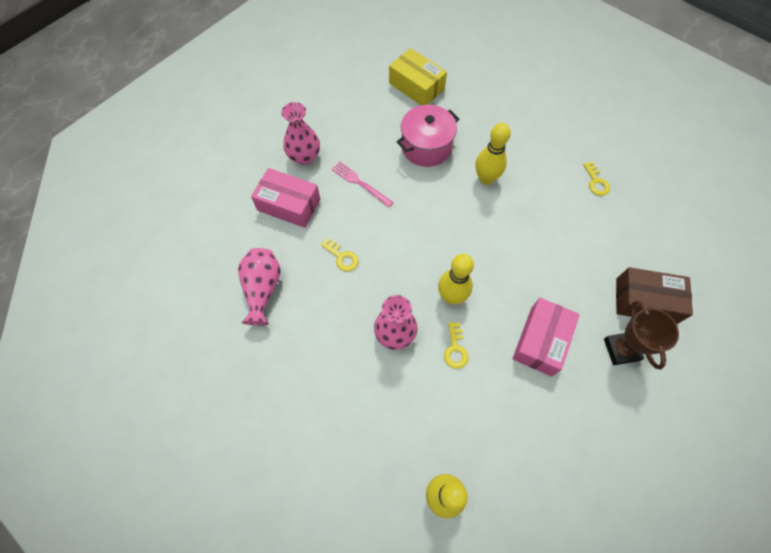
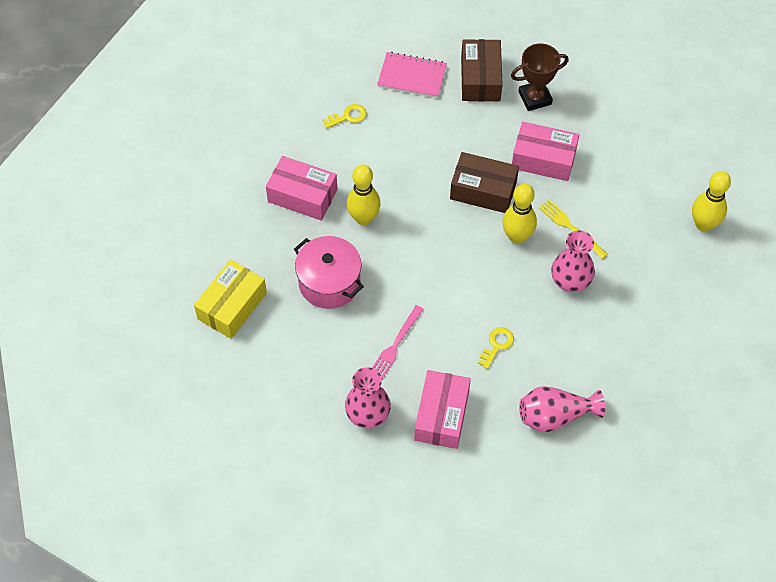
camera: 100 degrees left, 5 degrees down
(455, 349) = (571, 228): yellow key -> yellow fork
(507, 277) = (483, 190): none -> brown box
(513, 139) = (302, 195): none -> pink box
(645, 240) = (412, 76): none -> pink notebook

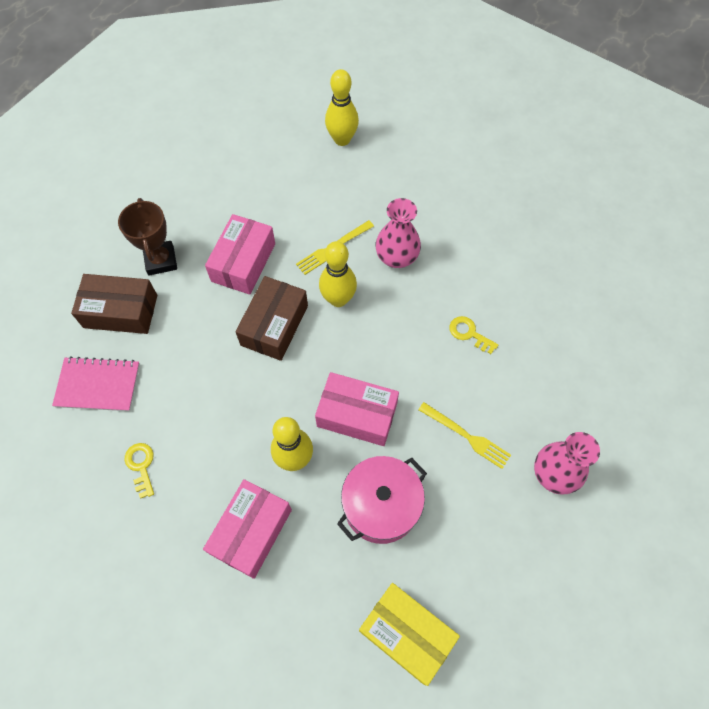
camera: 85 degrees left, 5 degrees up
(395, 344) = (466, 436): pink fork -> yellow fork
(412, 76) = (98, 385): pink notebook -> pink notebook turned 75 degrees clockwise
(441, 415) = (552, 396): pink box -> pink box (357, 415)
(554, 416) = (549, 291): pink vase -> none

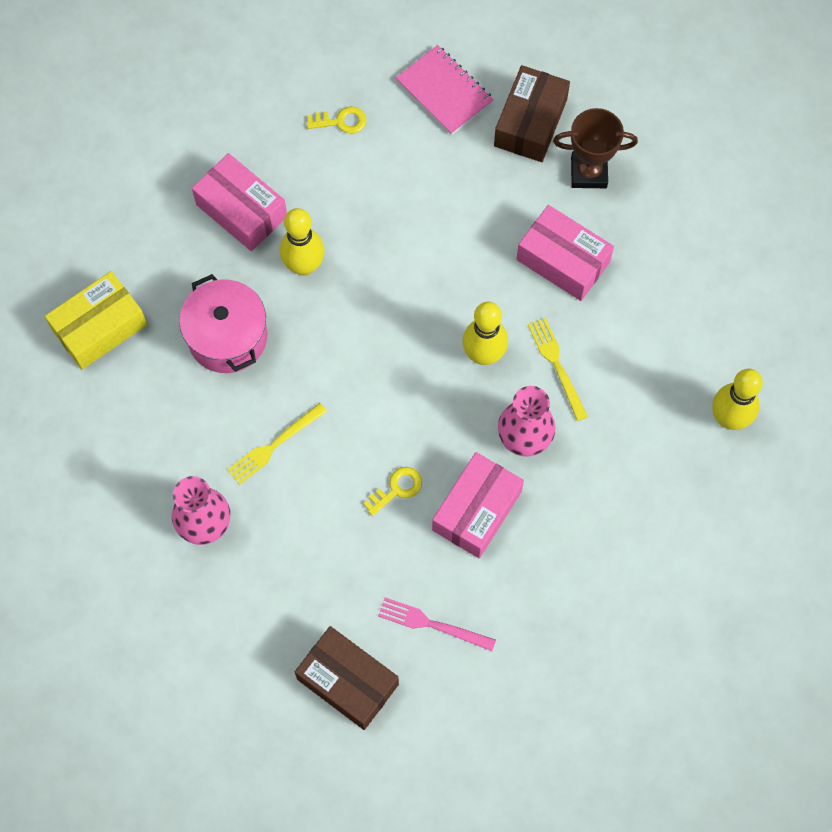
camera: 105 degrees right, 5 degrees up
(98, 385) = (444, 91): pink notebook -> pink notebook turned 60 degrees counterclockwise
(274, 325) = (468, 278): brown box -> brown box (348, 681)
(357, 415) = (333, 339): pink box -> pink box (477, 510)
(562, 284) = (432, 624): none -> pink fork

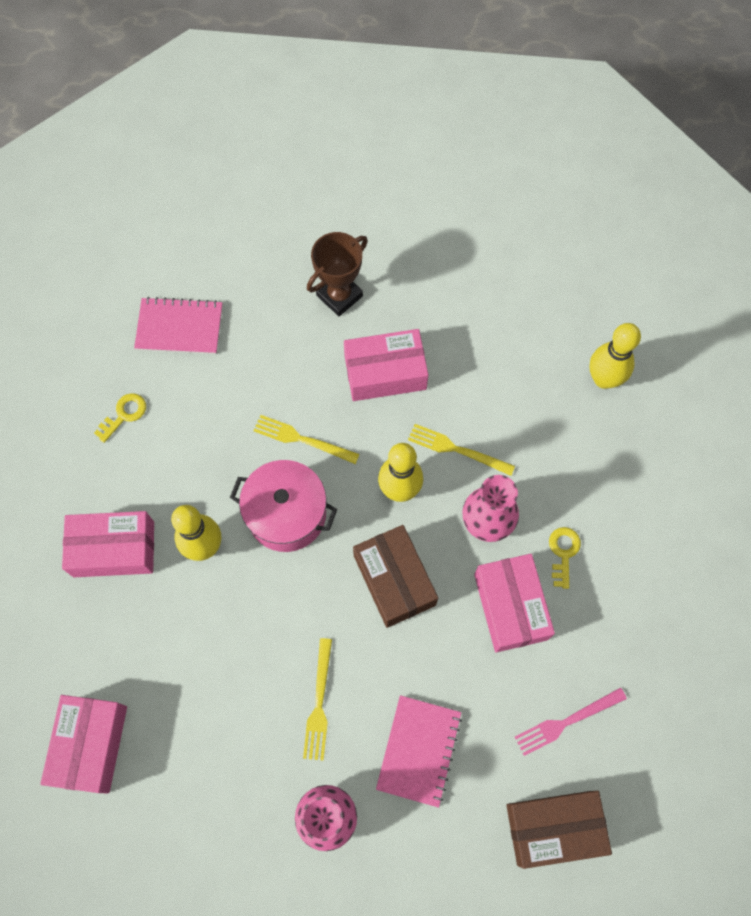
camera: 45 degrees left, 0 degrees up
(99, 327) = (90, 745): yellow box -> pink box
(227, 337) = (200, 655): pink pot -> pink pot (286, 514)
(309, 542) = (419, 750): none -> pink notebook
(397, 489) = (440, 647): yellow key -> yellow key (563, 553)
(450, 254) = (302, 439): none -> yellow fork
(530, 122) = (263, 296): brown box -> brown box (394, 580)

